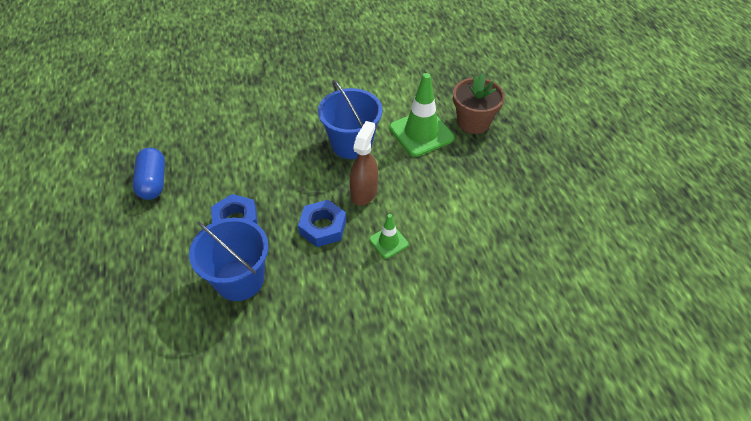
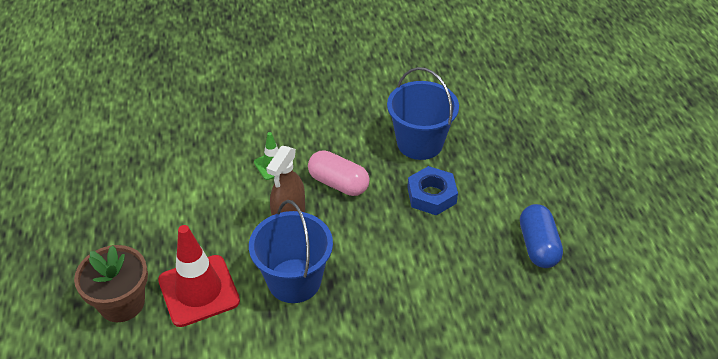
camera: 175 degrees left, 5 degrees down
(323, 227) = (338, 183): blue nut -> pink capsule
(421, 133) = (199, 290): green traffic cone -> red traffic cone

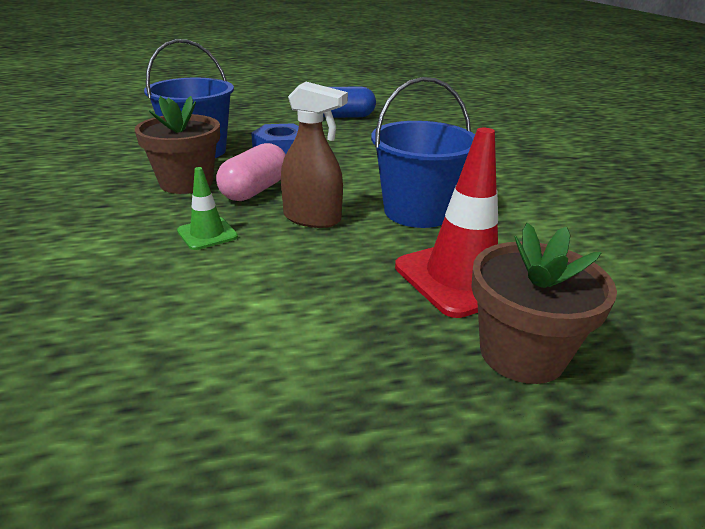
camera: 95 degrees left, 15 degrees down
(353, 145) = (186, 183): none -> brown flower pot

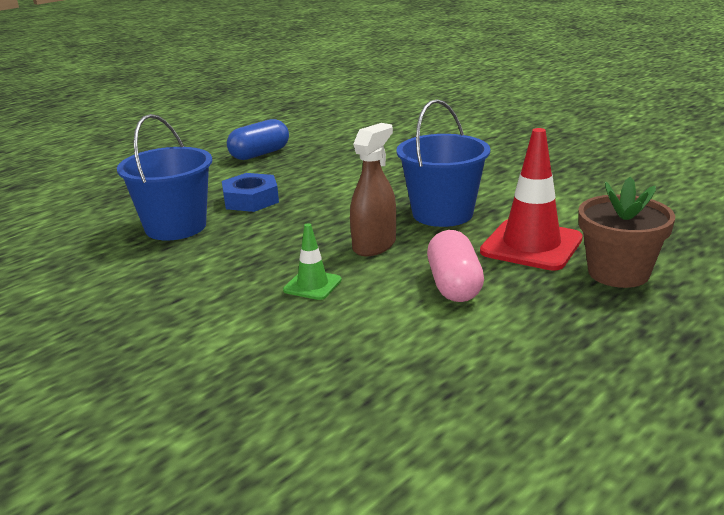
camera: 30 degrees left, 5 degrees down
(186, 183) = (219, 256): brown flower pot -> none
(254, 190) = (291, 241): pink capsule -> pink capsule (454, 285)
(312, 218) = (374, 245): brown spray bottle -> brown spray bottle turned 45 degrees counterclockwise

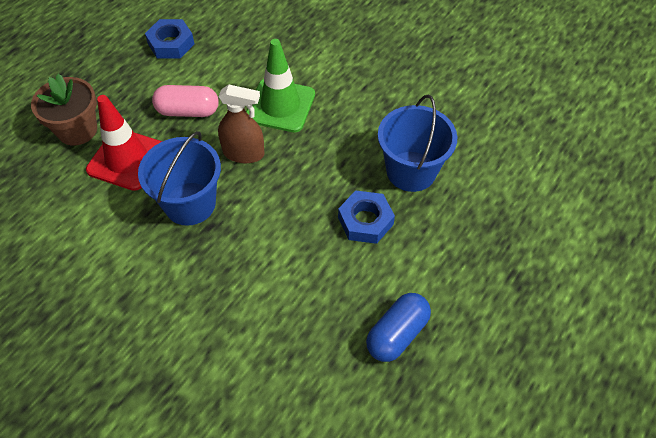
camera: 170 degrees right, 30 degrees up
(312, 285) = (280, 105): green traffic cone -> green traffic cone, size x1.93
(374, 245) = (244, 153): brown spray bottle -> brown spray bottle turned 105 degrees counterclockwise
(454, 285) = (188, 111): pink capsule -> pink capsule turned 75 degrees counterclockwise
(499, 375) = (171, 44): none -> blue nut

